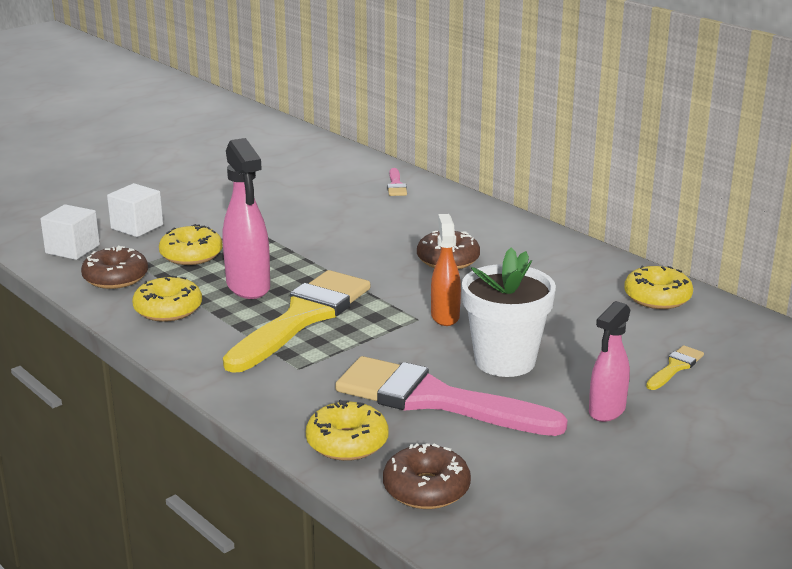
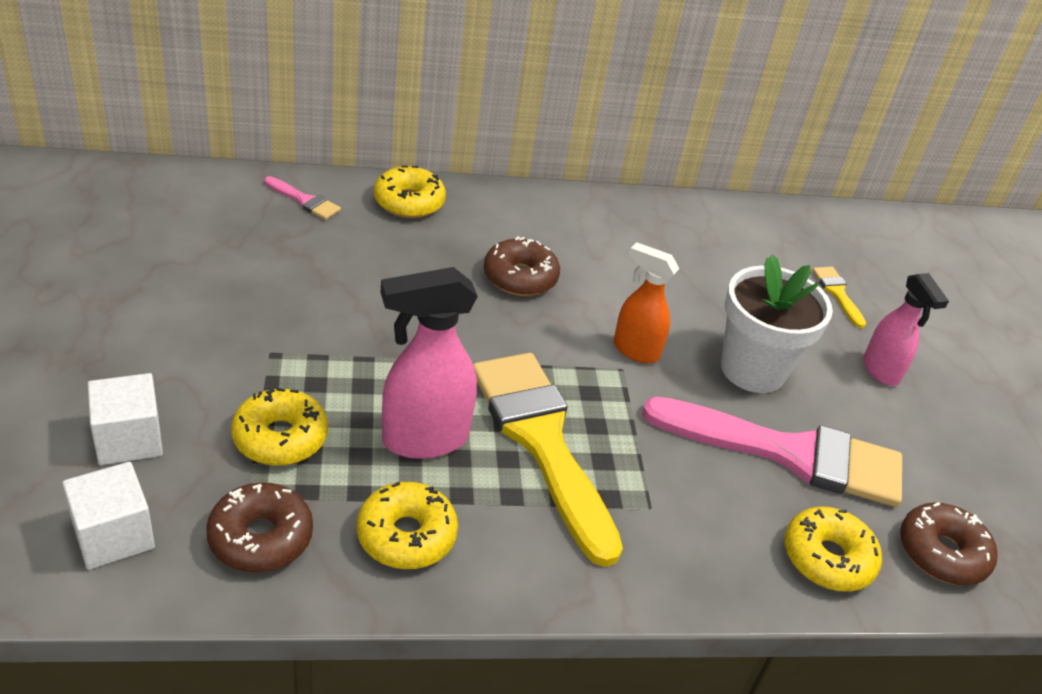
camera: 60 degrees left, 15 degrees up
(248, 287) = (423, 439): pink spray bottle -> pink spray bottle turned 150 degrees clockwise
(434, 400) = (789, 453): pink brush -> pink brush turned 135 degrees counterclockwise
(657, 297) = (715, 225): yellow donut -> yellow donut (409, 202)

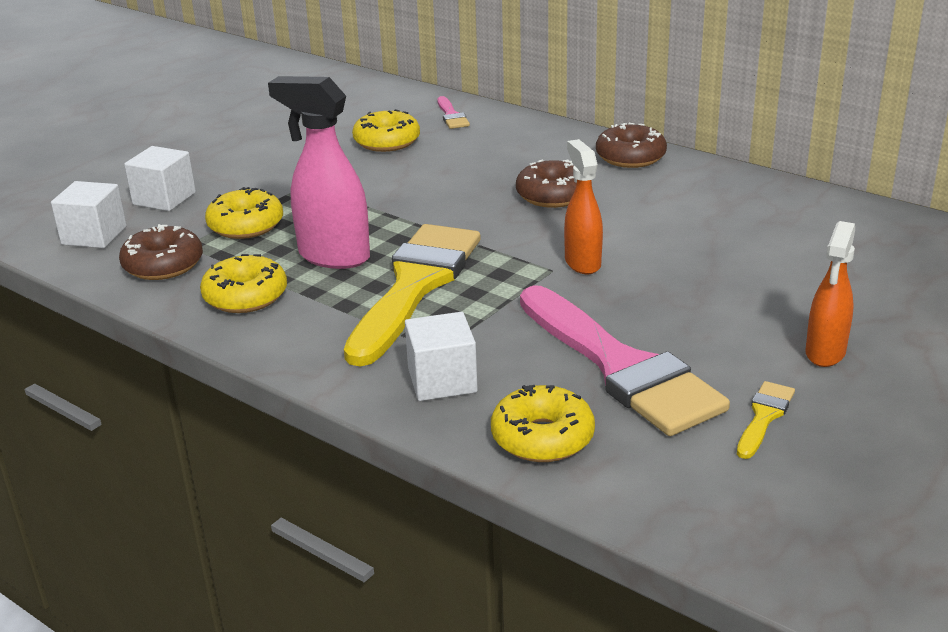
camera: 50 degrees right, 10 degrees down
(409, 202) = (531, 133): yellow donut -> yellow donut (387, 142)
(694, 541) = (442, 380): none -> white cube
(753, 369) = (678, 308): white flower pot -> none
(837, 293) = (872, 289): yellow brush -> yellow brush (764, 416)
(881, 371) = (825, 353): pink spray bottle -> orange spray bottle
(942, 553) = (667, 484): brown donut -> brown donut (630, 157)

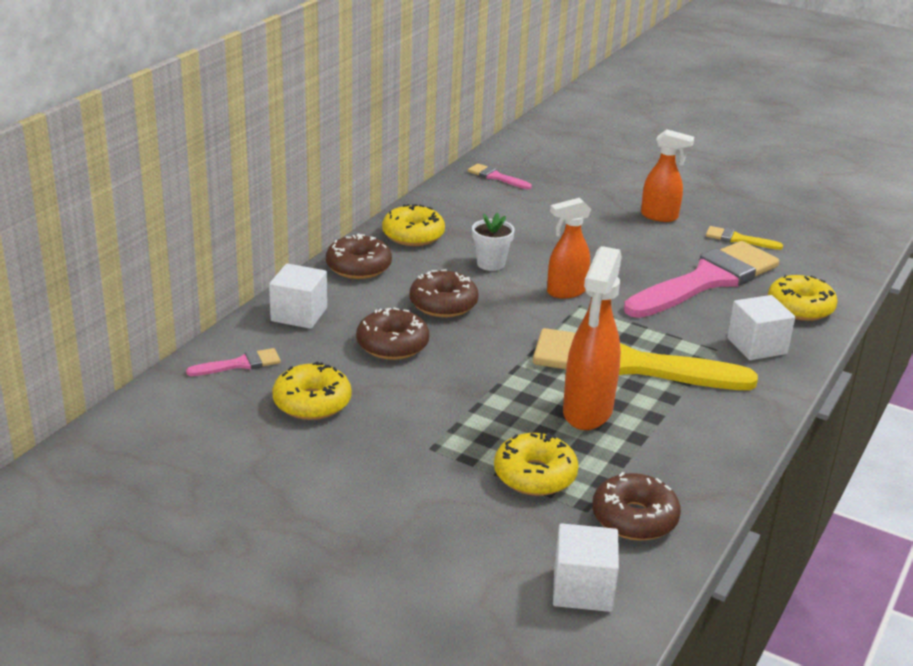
camera: 100 degrees left, 0 degrees up
(164, 199) = (477, 551): white cube -> white cube (299, 314)
(245, 296) = (676, 454): yellow donut -> yellow donut (413, 235)
(333, 256) = (587, 412): pink spray bottle -> orange spray bottle
(474, 171) = (392, 345): none -> brown donut
(648, 223) = (490, 264): none -> white flower pot
(907, 237) = (496, 177): none -> pink brush

